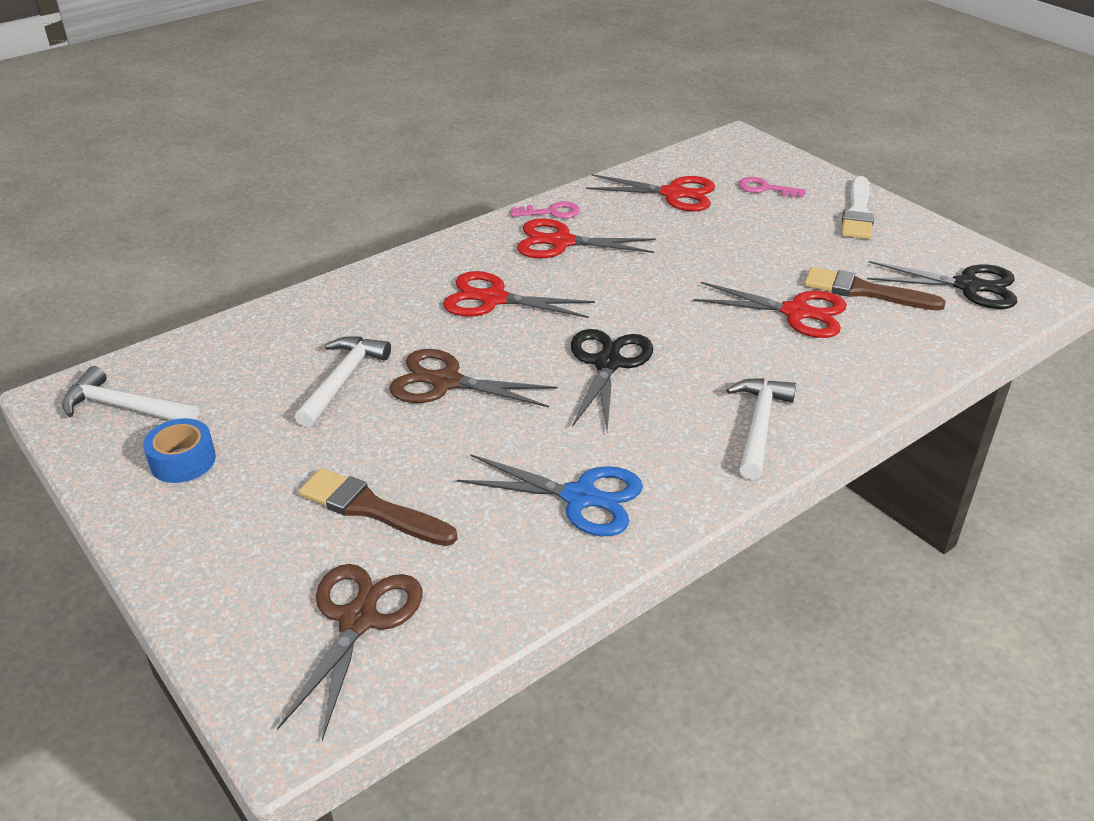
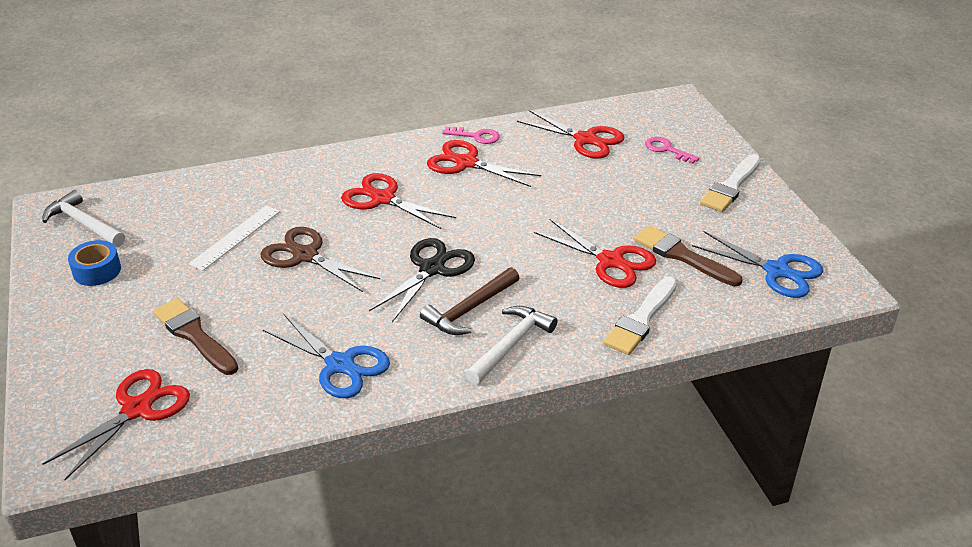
camera: 20 degrees right, 0 degrees up
(342, 380) = (235, 237): white hammer -> white ruler
(358, 620) = (137, 409): brown scissors -> red scissors
(684, 398) = (469, 310): none -> brown hammer
(874, 366) = (641, 319): none -> white brush
(968, 286) = (777, 271): black scissors -> blue scissors

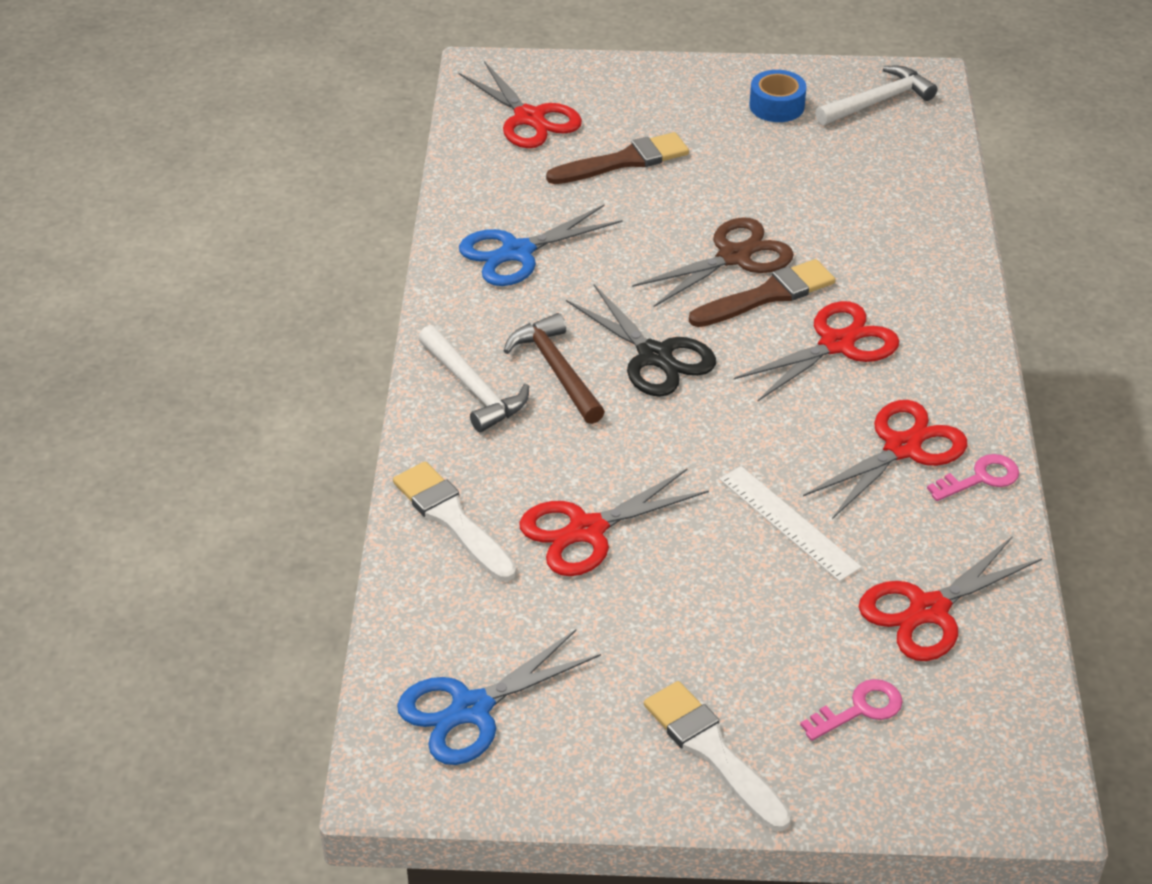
camera: 110 degrees right, 5 degrees up
(235, 237) = (799, 208): white ruler -> white ruler (788, 523)
(476, 136) = (980, 478): pink key -> pink key turned 150 degrees counterclockwise
(682, 256) = (560, 613): brown brush -> brown brush (767, 295)

